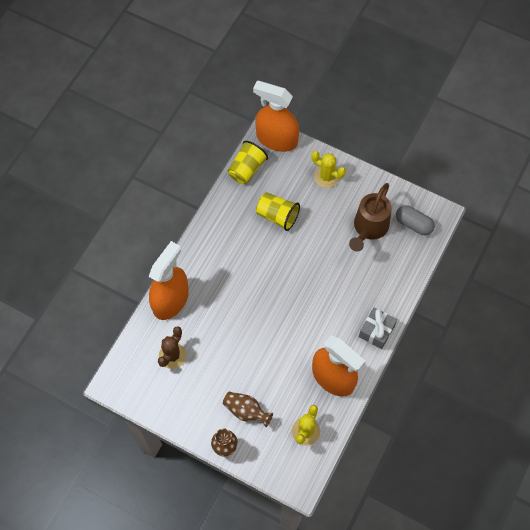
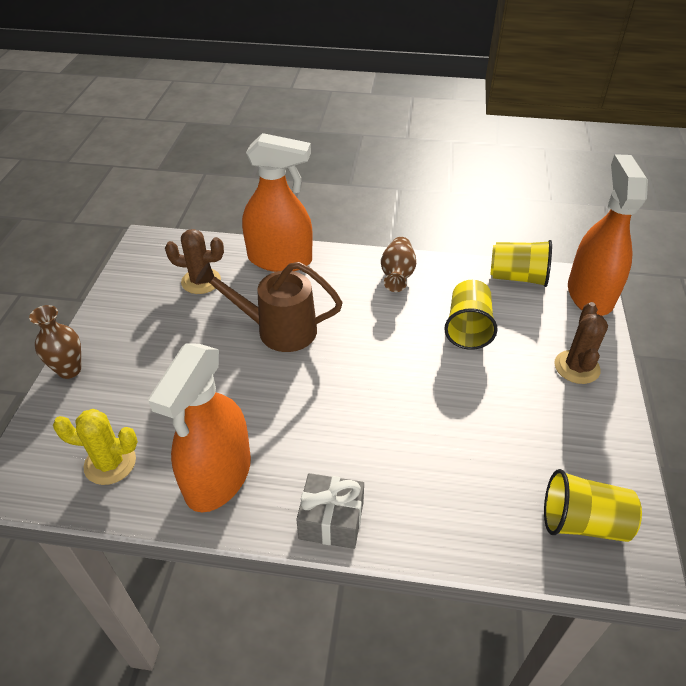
camera: 70 degrees right, 20 degrees down
(246, 411) = (133, 378): brown vase -> brown vase (397, 275)
(326, 177) = (576, 367): yellow cactus -> brown cactus
(369, 228) = (525, 451): brown watering can -> brown watering can (277, 330)
(413, 224) = (583, 522): grey capsule -> yellow cup

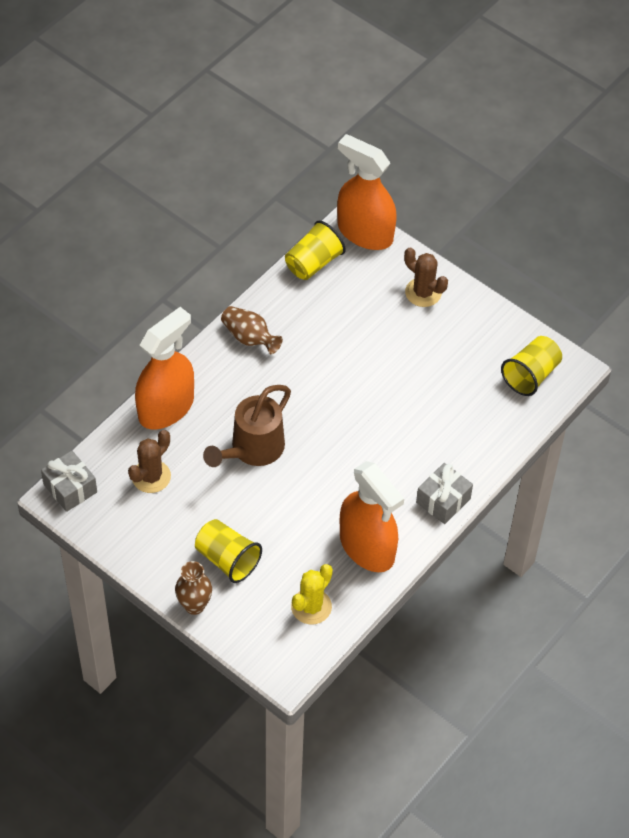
camera: 60 degrees left, 10 degrees up
(158, 244) = (70, 488): none -> grey gift
(468, 328) = (341, 329): yellow cup -> yellow cup (227, 559)

